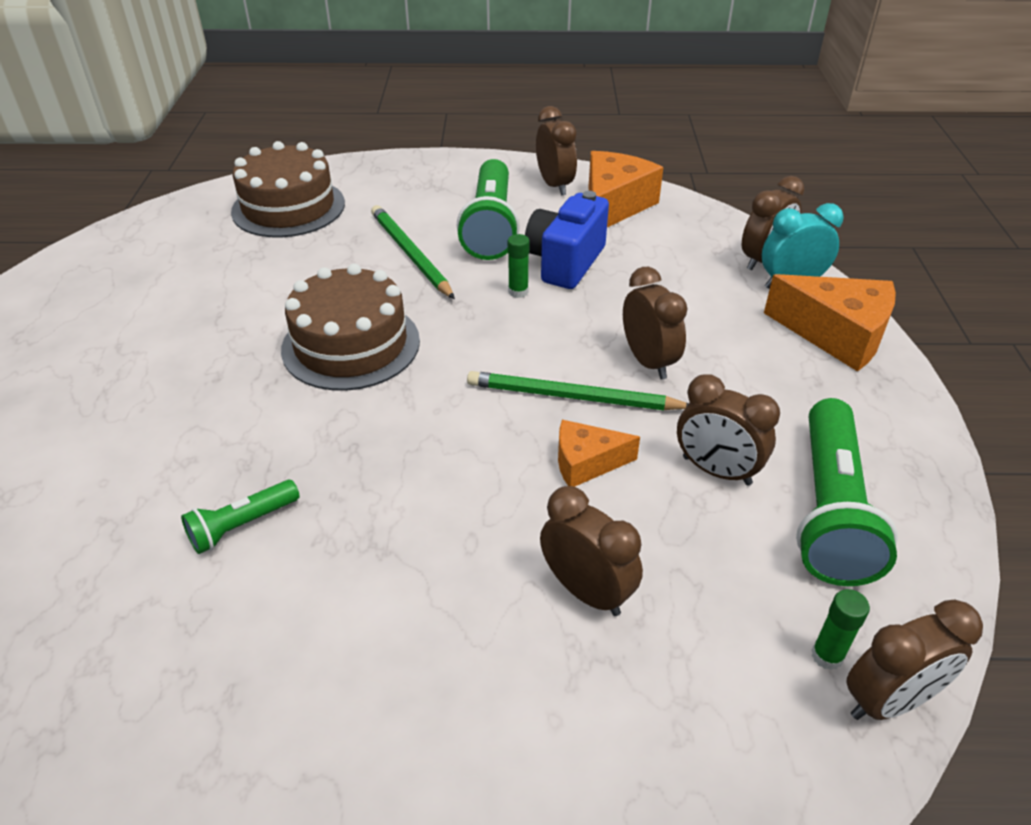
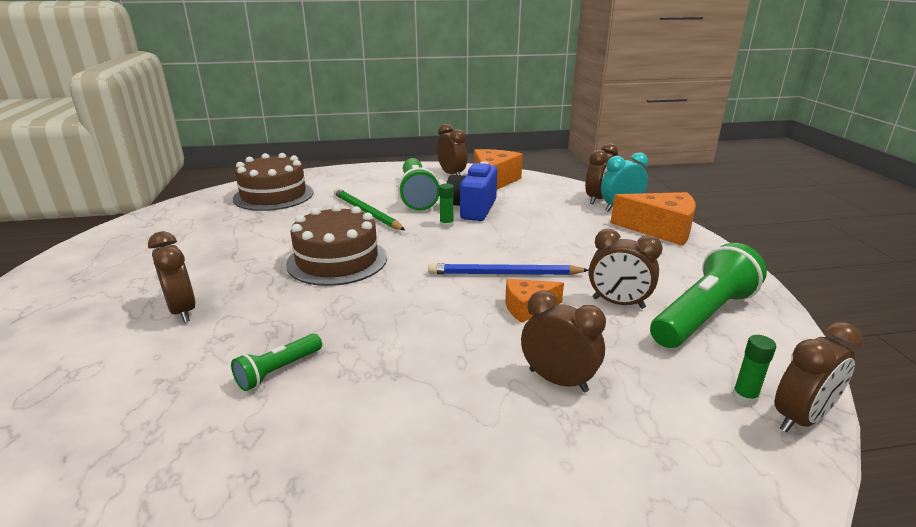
camera: 10 degrees left, 15 degrees down
(574, 397) = (505, 274): green pencil -> blue pencil
(648, 361) = (547, 252): brown clock -> brown clock (182, 311)
(830, 509) = (702, 316): green flashlight -> green flashlight turned 135 degrees counterclockwise

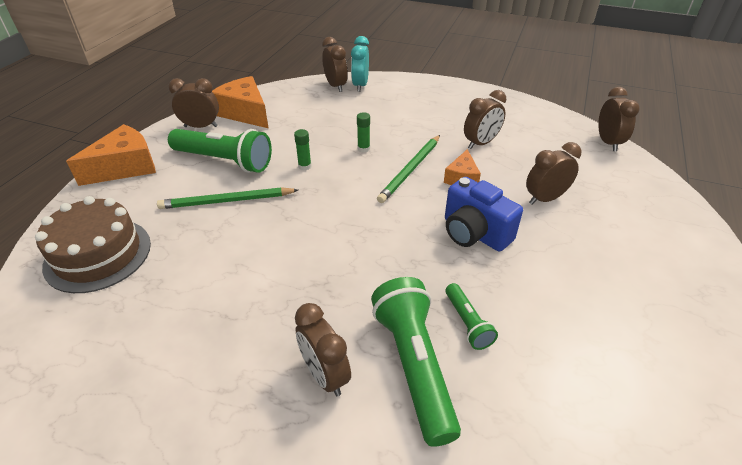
camera: 60 degrees left, 15 degrees up
(182, 311) = (325, 375): brown clock -> brown clock turned 120 degrees counterclockwise
(337, 260) = (312, 246): brown cake -> none
(472, 209) = (288, 143): blue camera -> blue camera (474, 233)
(505, 274) = (411, 170): blue pencil -> green pencil
(660, 229) = (405, 87): orange cheese -> orange cheese (125, 167)
(702, 316) = (512, 124): green flashlight -> green flashlight (414, 366)
(744, 397) = (587, 148): green glue stick -> green glue stick (363, 149)

